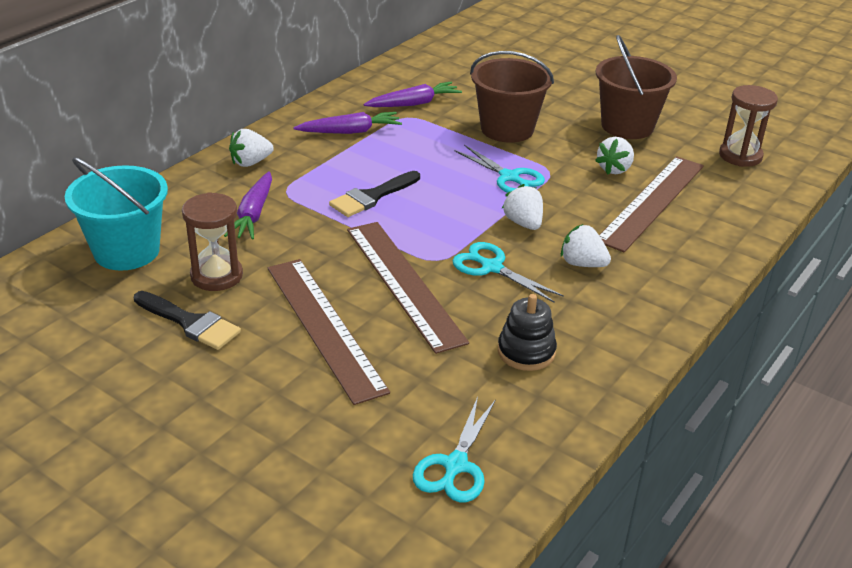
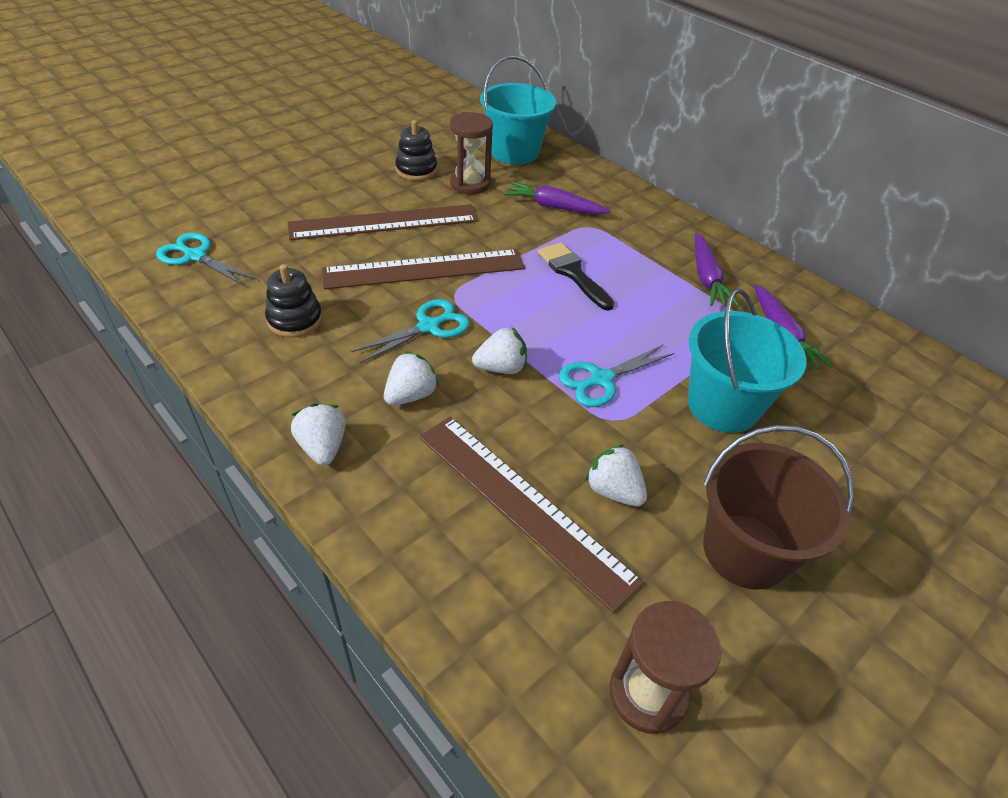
camera: 100 degrees right, 10 degrees up
(190, 323) = (416, 170): black brush -> black stacking toy
(250, 162) = (642, 213): white strawberry -> white strawberry (323, 447)
(507, 129) = (723, 405): brown bucket -> turquoise bucket

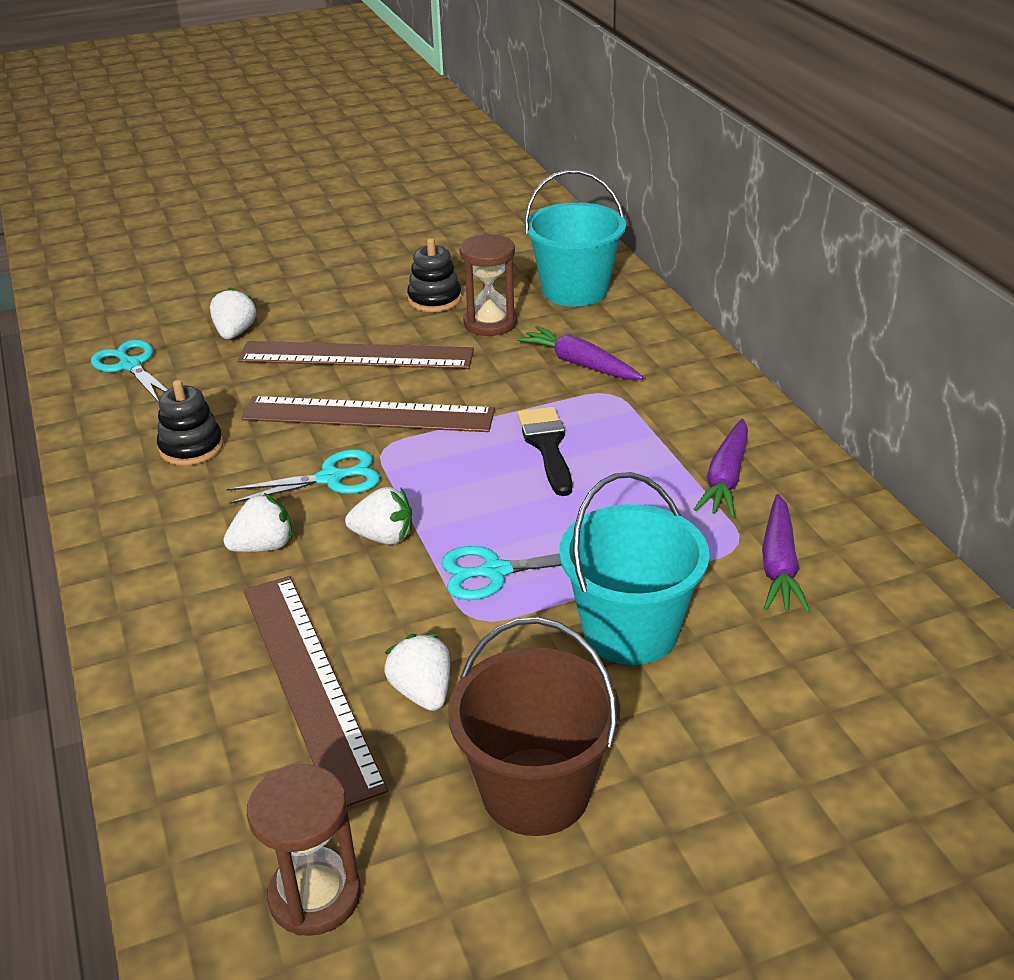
camera: 25 degrees right, 10 degrees down
(323, 447) = (139, 580): white strawberry -> white strawberry (235, 333)

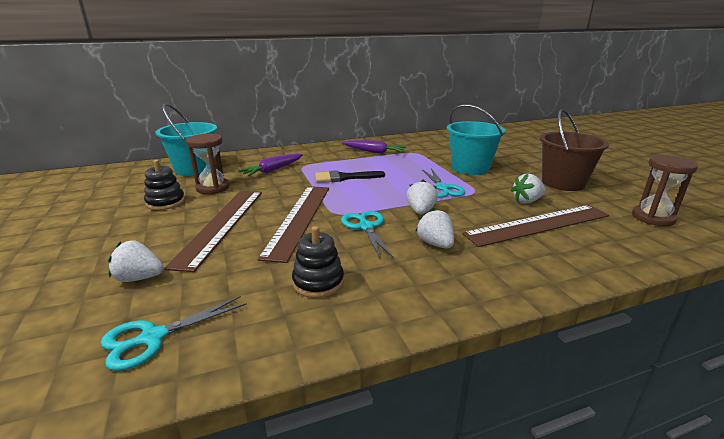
camera: 90 degrees left, 10 degrees down
(779, 565) = (426, 148): purple carrot -> none

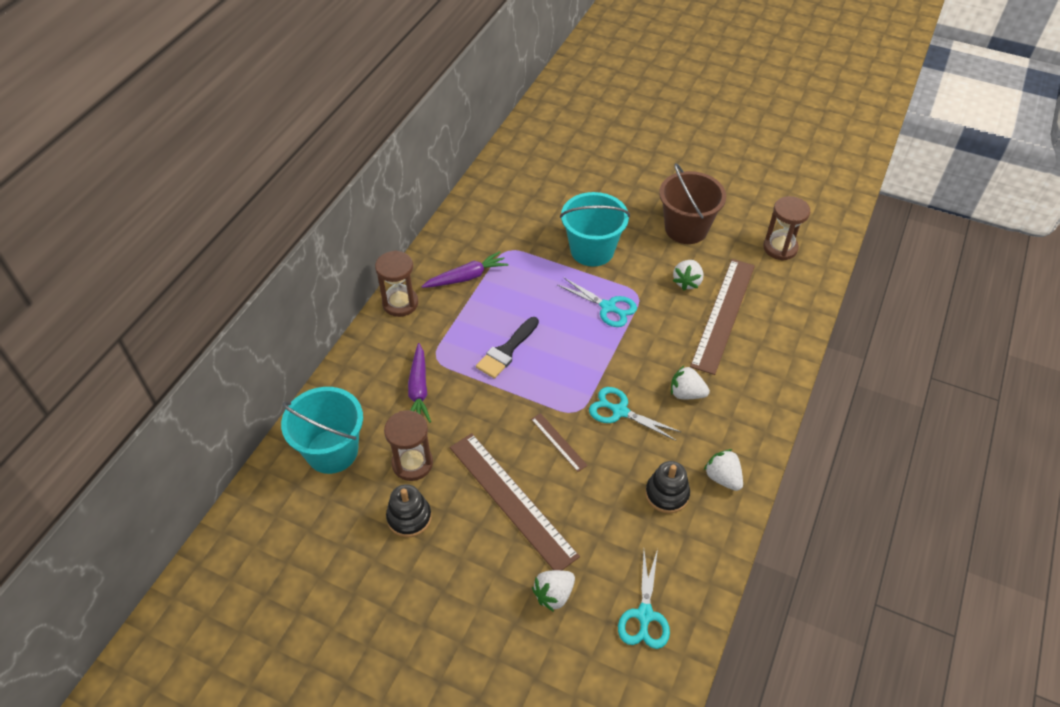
camera: 45 degrees left, 25 degrees up
(299, 219) = (558, 442): brown ruler -> brown ruler, size x0.45
(324, 147) = (400, 303): none -> brown hourglass
(420, 211) = (631, 358): white strawberry -> white strawberry (722, 478)

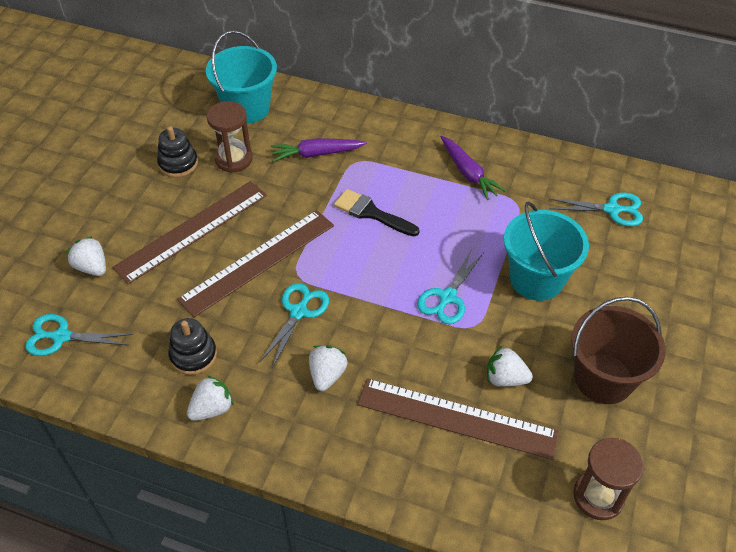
camera: 85 degrees right, 0 degrees up
(400, 303) = (422, 128): brown hourglass -> none
(523, 195) = (612, 209): none -> turquoise scissors
(558, 442) = (258, 262): brown ruler -> brown ruler, size x2.21

